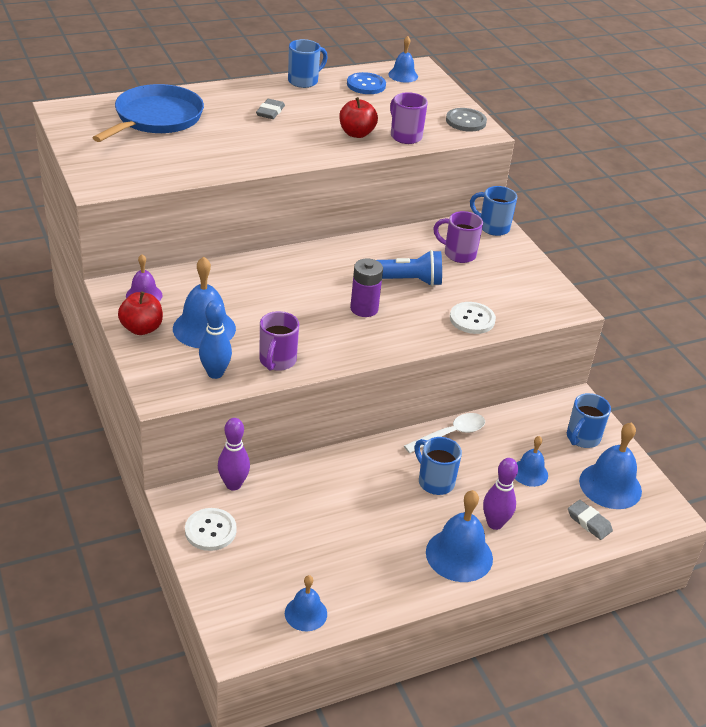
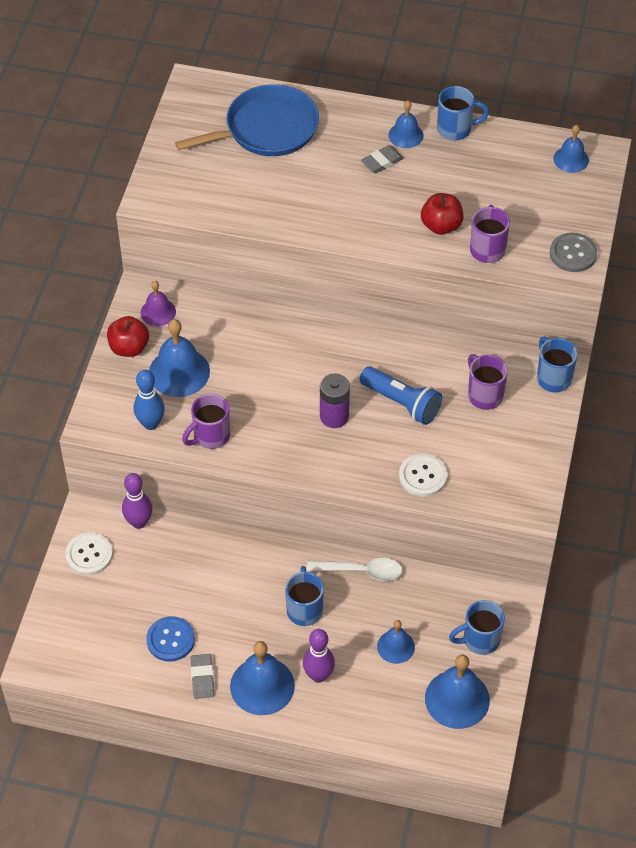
camera: 40 degrees right, 15 degrees up
(306, 613) = (102, 665): blue bell -> blue bell (406, 135)
(366, 85) = (516, 159): blue button -> blue button (170, 640)
(589, 522) = (401, 721): grey eraser -> grey eraser (202, 678)

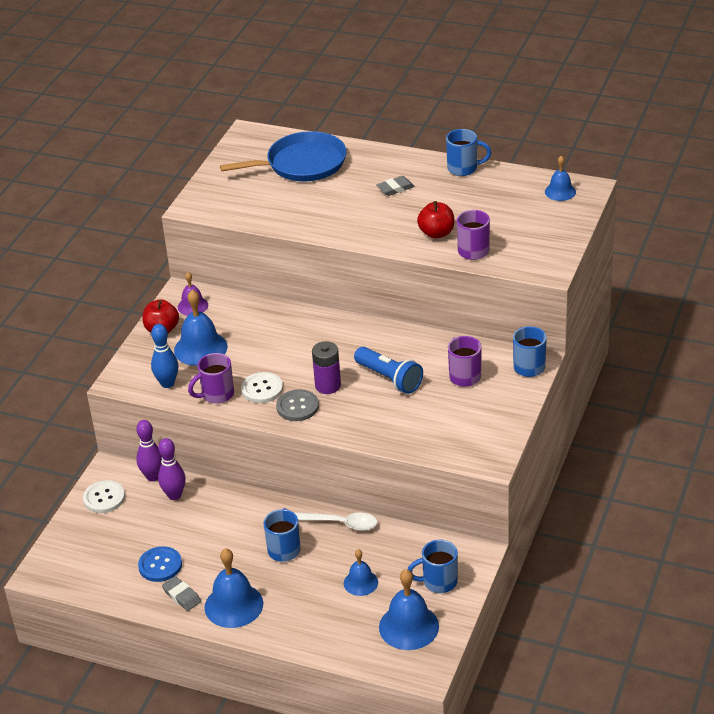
camera: 10 degrees right, 15 degrees down
(202, 678) = (181, 596): grey eraser -> grey eraser turned 45 degrees counterclockwise
(318, 675) = (286, 600): purple bowling pin -> purple bowling pin (174, 495)
(406, 135) = (419, 171): blue bell -> none
(422, 476) = (397, 432): white button -> white button (262, 389)
(573, 254) = (548, 256): grey button -> grey button (297, 406)

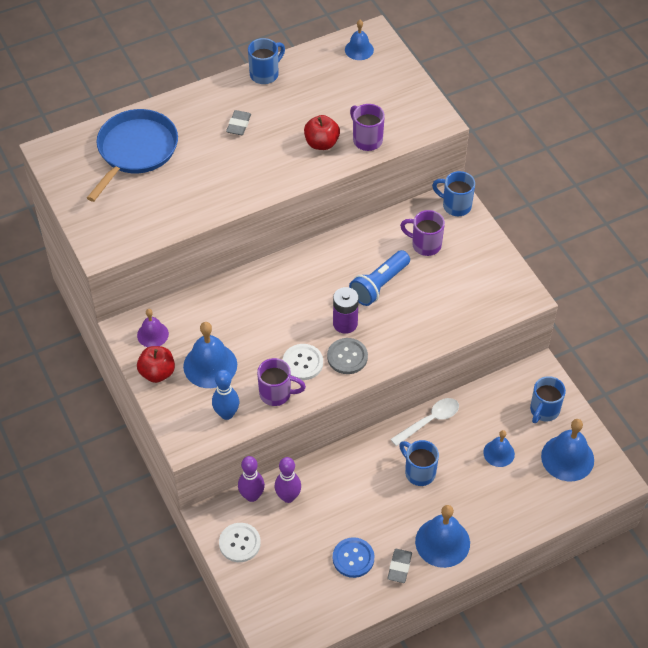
camera: 50 degrees left, 15 degrees up
(181, 596) = (399, 567): grey eraser -> grey eraser turned 75 degrees counterclockwise
(216, 395) = (276, 394): purple mug -> purple mug turned 90 degrees counterclockwise
(389, 379) = (379, 285): blue flashlight -> blue flashlight turned 135 degrees clockwise

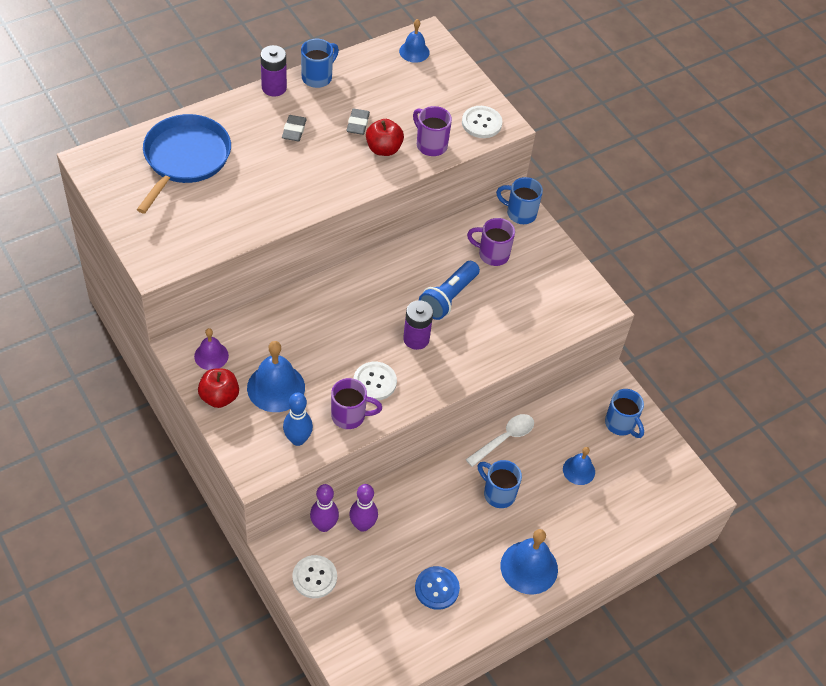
camera: 10 degrees left, 0 degrees up
(223, 84) = (274, 88): none -> purple battery
(347, 357) = (421, 374): grey button -> none
(399, 567) = (486, 596): grey eraser -> grey eraser (358, 124)
(417, 119) = (481, 123): none -> white button
(544, 410) = (621, 424): blue mug -> blue mug turned 60 degrees counterclockwise
(567, 458) = (649, 473): blue bell -> none

